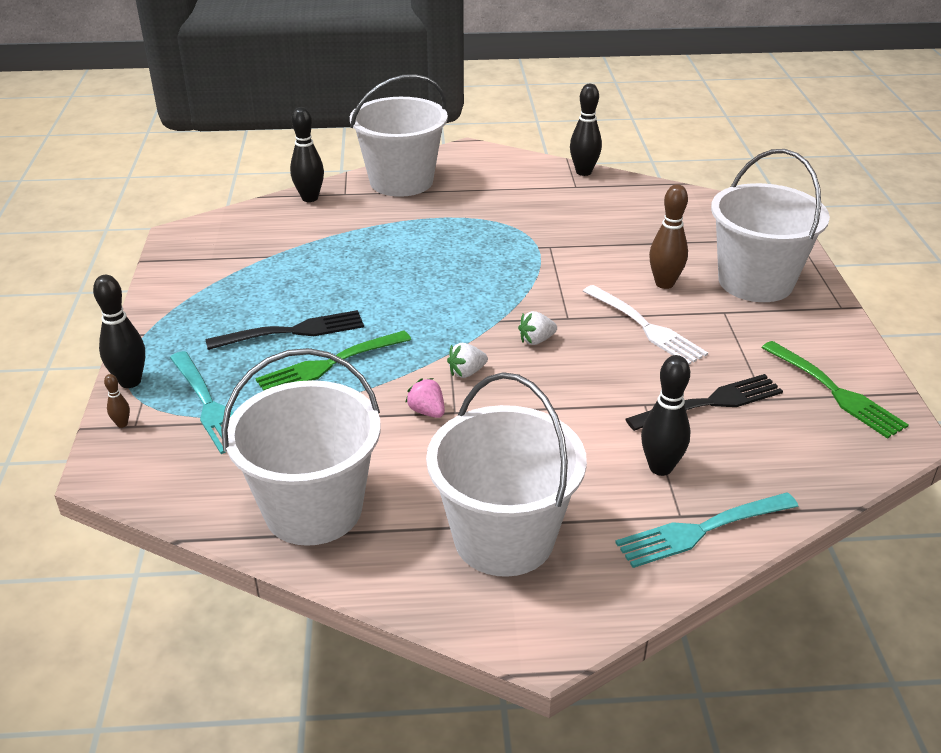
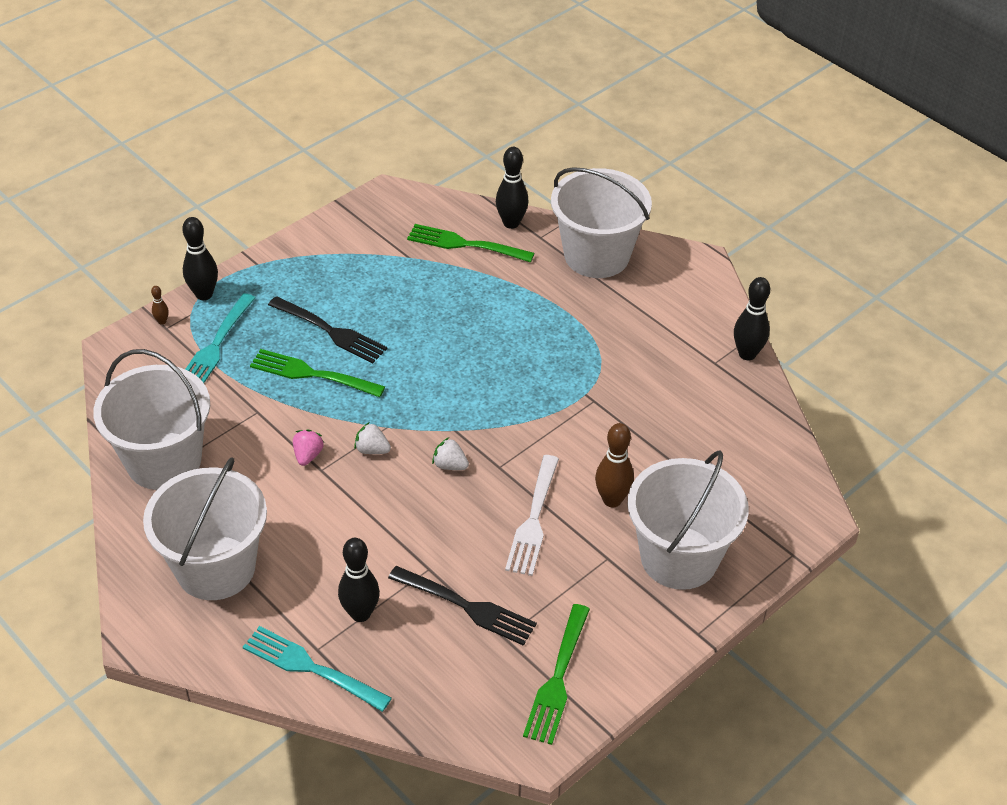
camera: 50 degrees right, 10 degrees up
(299, 225) = (466, 244): none -> green fork

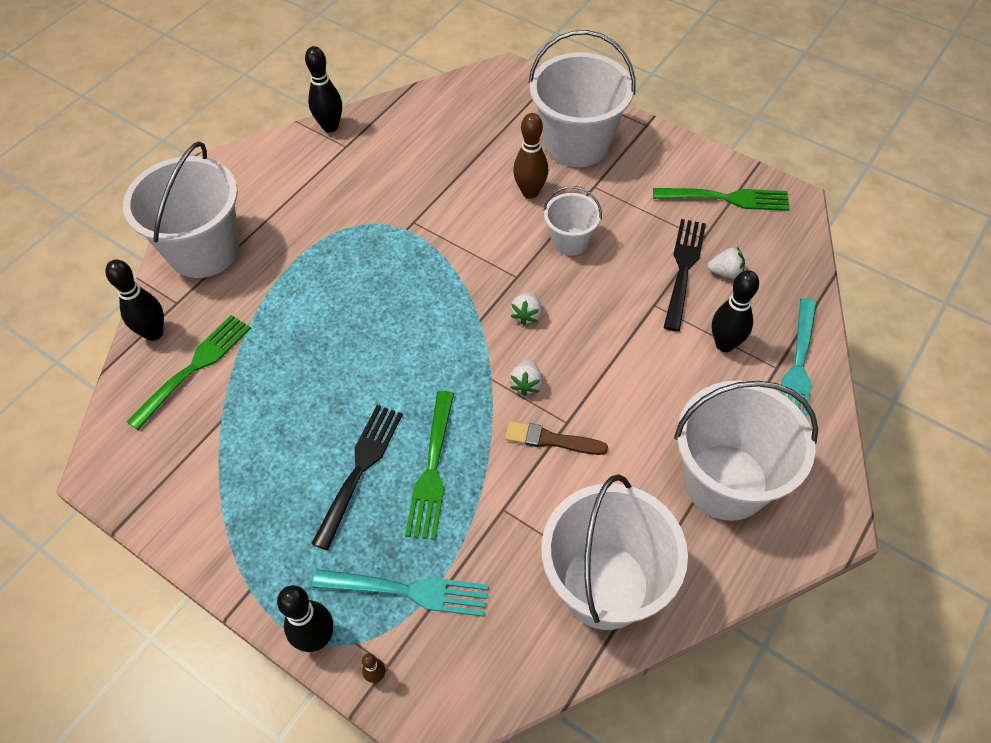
camera: 100 degrees left, 10 degrees up
(308, 455) = (551, 440): pink strawberry -> brown brush
(451, 643) = (725, 272): none -> white strawberry
(466, 244) = (194, 368): green fork -> green fork turned 150 degrees counterclockwise
(533, 519) = (570, 241): white fork -> white bucket

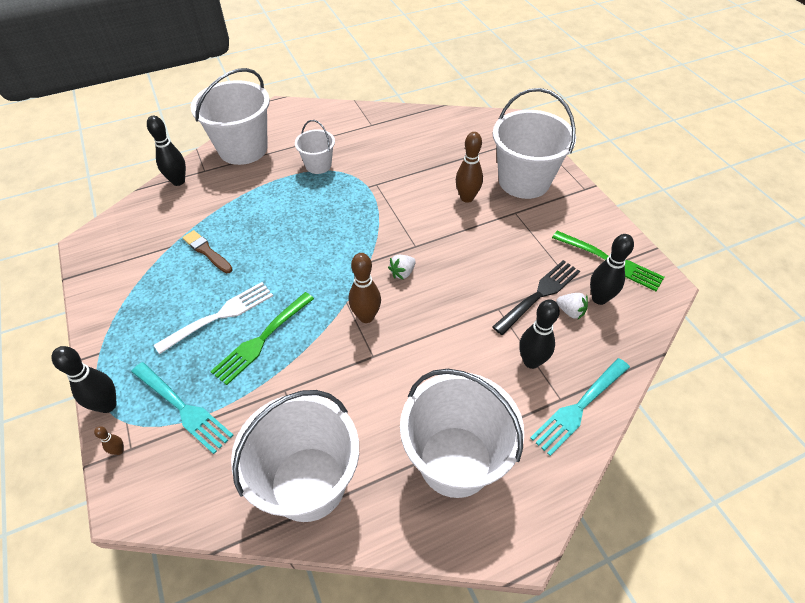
camera: 30 degrees right, 5 degrees down
(194, 368) = (181, 210): green fork -> none
(330, 126) = (371, 110): black bowling pin -> black bowling pin (599, 298)
(360, 470) = (219, 316): black fork -> white fork
(526, 384) = (366, 317): white strawberry -> brown bowling pin
(551, 440) = (353, 362): brown brush -> brown brush (207, 251)
(570, 241) = (470, 240): white bucket -> white bucket (318, 165)

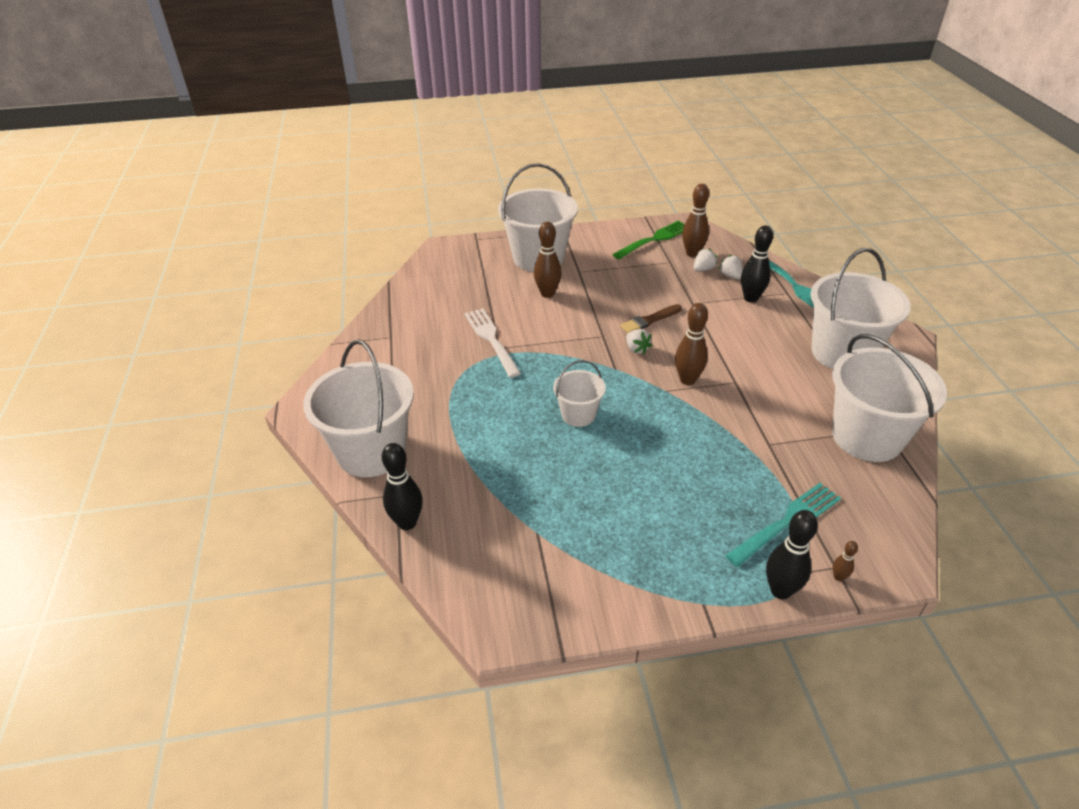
camera: 75 degrees left, 10 degrees down
(207, 251) = (559, 496): brown brush -> brown brush (650, 320)
(219, 316) = (666, 488): white fork -> white fork (492, 340)
(262, 339) = (704, 455): green fork -> none
(318, 165) = (443, 387): white bucket -> white bucket (578, 415)
(539, 295) = (682, 280): black fork -> none
(569, 339) = (730, 276): none -> white strawberry
(599, 298) = (692, 253): black bowling pin -> brown bowling pin

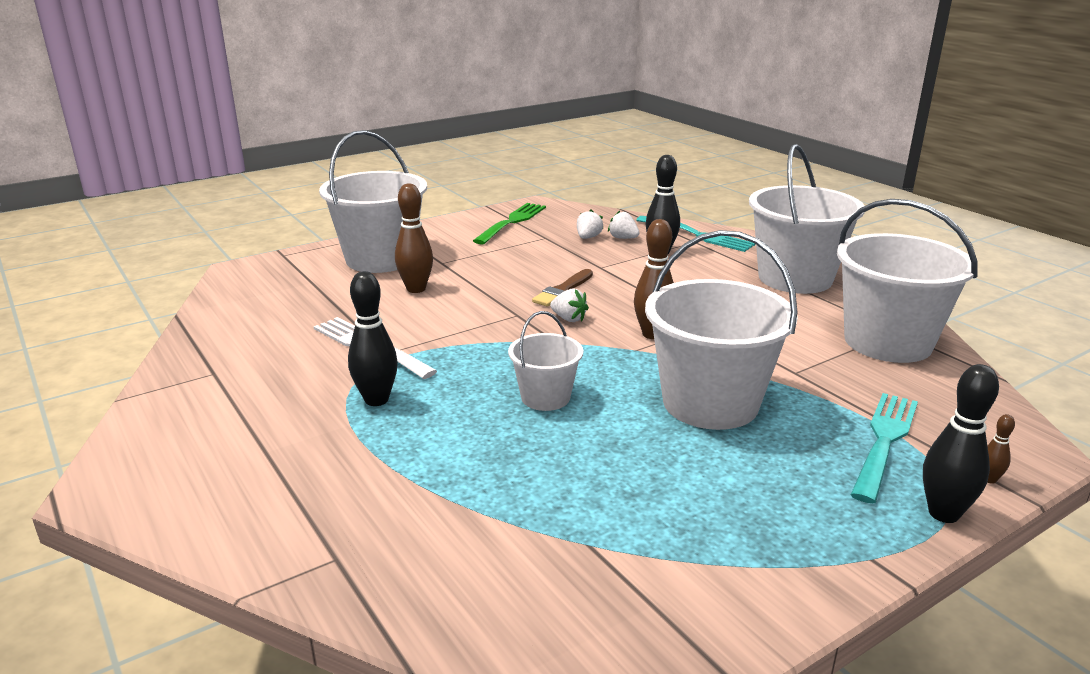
camera: 25 degrees left, 15 degrees down
(371, 452) = (259, 515): white bucket -> white bucket (710, 403)
(407, 522) = (376, 592): black bowling pin -> black bowling pin (376, 400)
(692, 253) = (565, 227): brown bowling pin -> none

